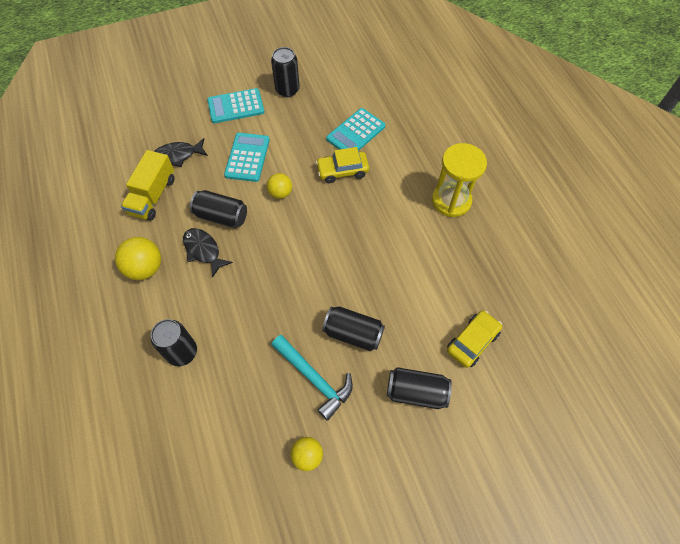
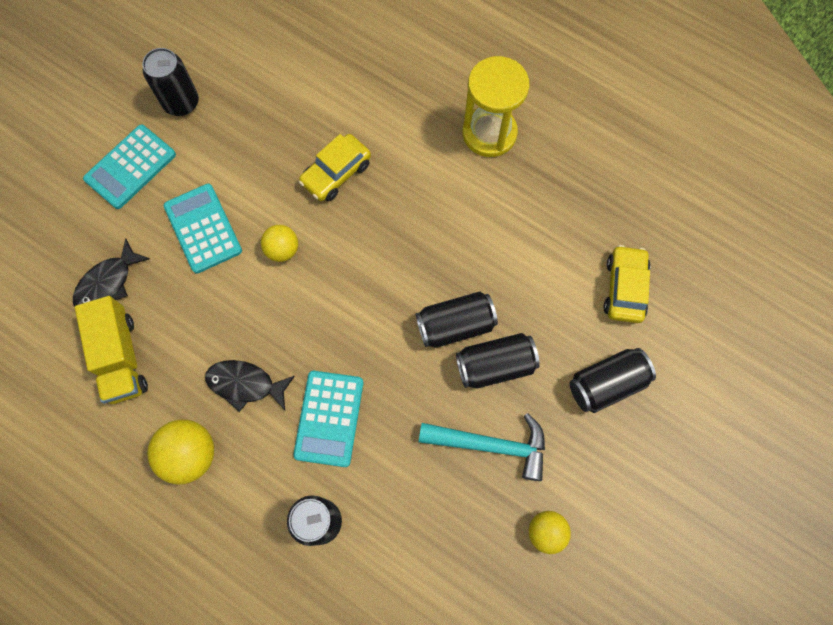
camera: 35 degrees left, 10 degrees up
(221, 216) = (232, 327): black can -> black can (455, 325)
(356, 133) = (314, 111): turquoise calculator -> turquoise calculator (329, 418)

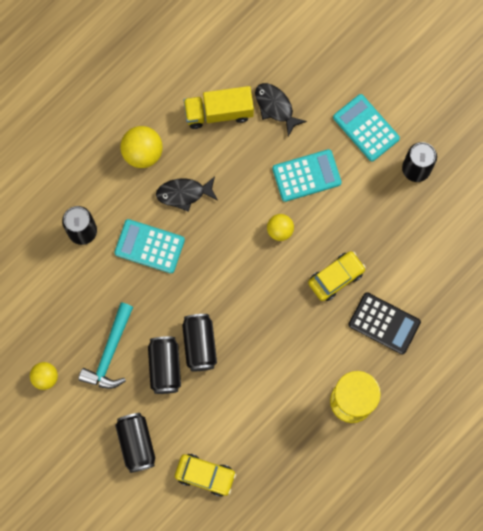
camera: 100 degrees right, 5 degrees up
(245, 384) = (184, 193): black fish -> black fish turned 120 degrees counterclockwise
(336, 173) = (336, 277): yellow car -> yellow car turned 90 degrees clockwise
(385, 111) = (384, 323): none -> black calculator

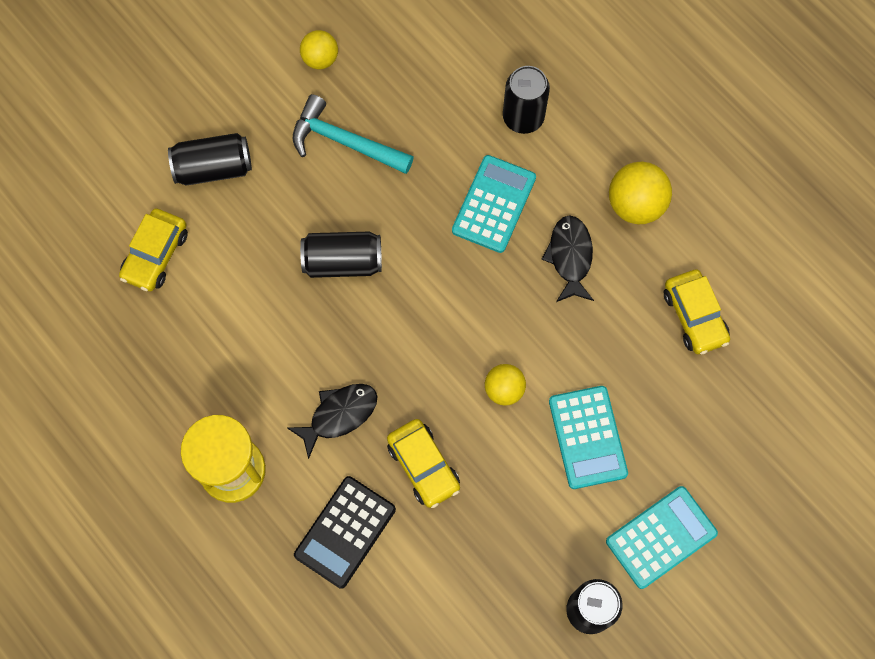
camera: 95 degrees right, 5 degrees down
(165, 367) = (316, 213): black can -> none
(218, 112) = (694, 316): yellow truck -> yellow car
(275, 107) = (700, 401): black fish -> black fish (339, 415)

